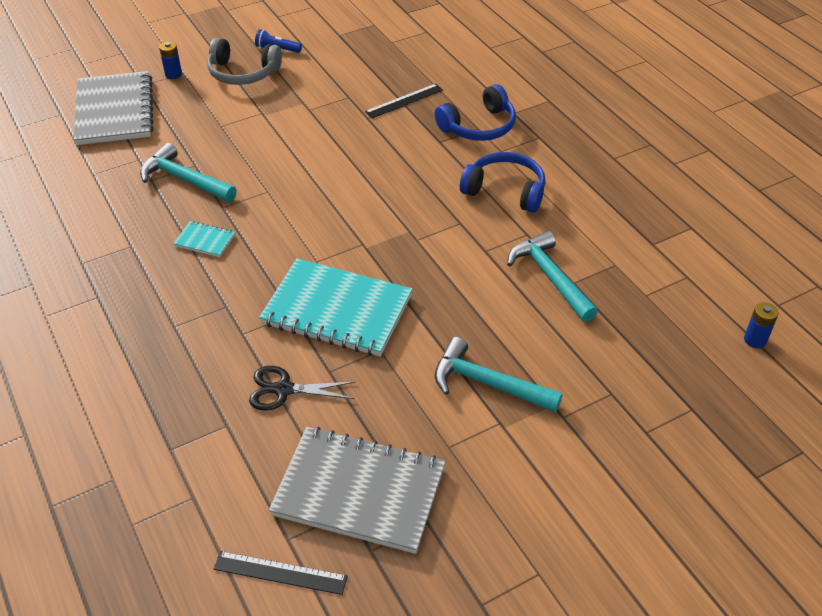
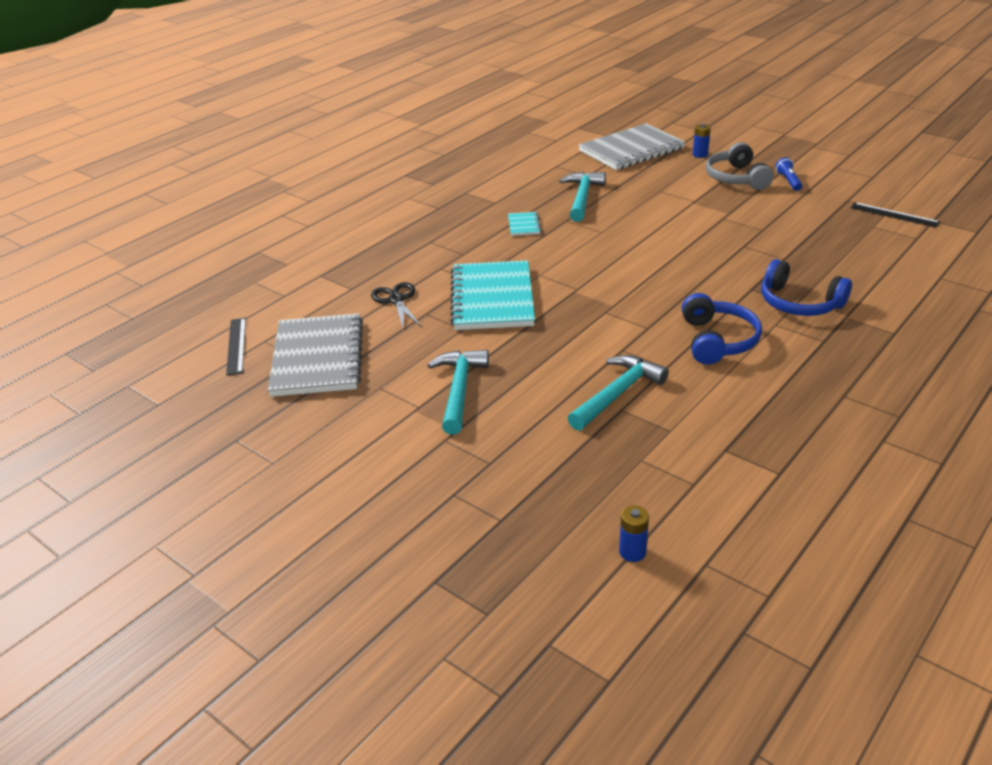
camera: 70 degrees right, 10 degrees down
(404, 101) = (790, 256): black ruler -> black ruler (894, 215)

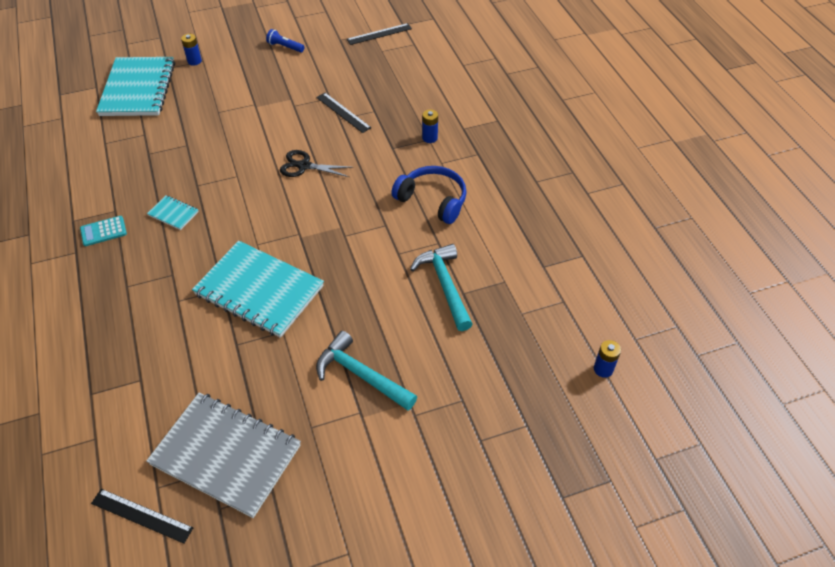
camera: 60 degrees left, 15 degrees up
(396, 300) = (194, 355): black scissors -> black scissors (304, 166)
(470, 208) = (103, 231): none -> turquoise calculator
(582, 197) = (174, 157): turquoise hammer -> none
(631, 150) = (138, 89): grey notebook -> turquoise notebook
(736, 178) = (250, 66): grey headphones -> none
(755, 244) = (343, 112): none -> black ruler
(799, 303) = (429, 138): blue headphones -> blue battery

